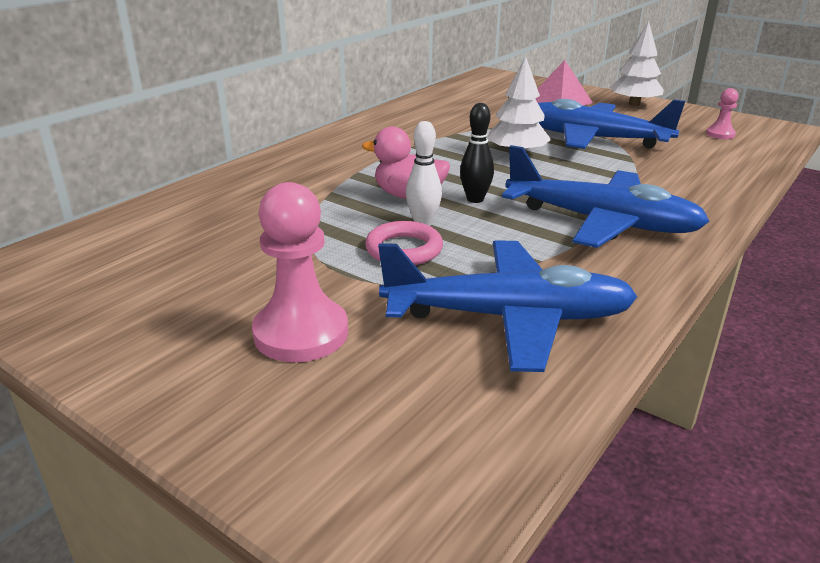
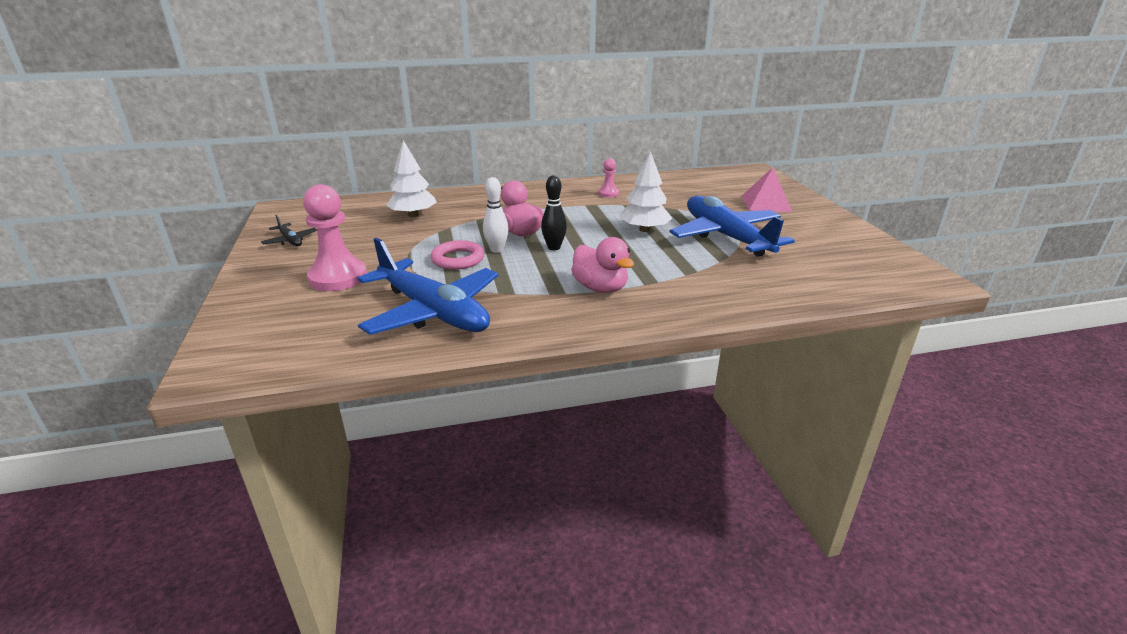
camera: 40 degrees right, 0 degrees up
(109, 317) = (290, 241): none -> black plane
(602, 222) = (600, 288): blue plane -> pink duck
(634, 104) = (829, 222): white tree -> white tree (413, 215)
(720, 134) = (852, 266): pink pawn -> pink pawn (608, 193)

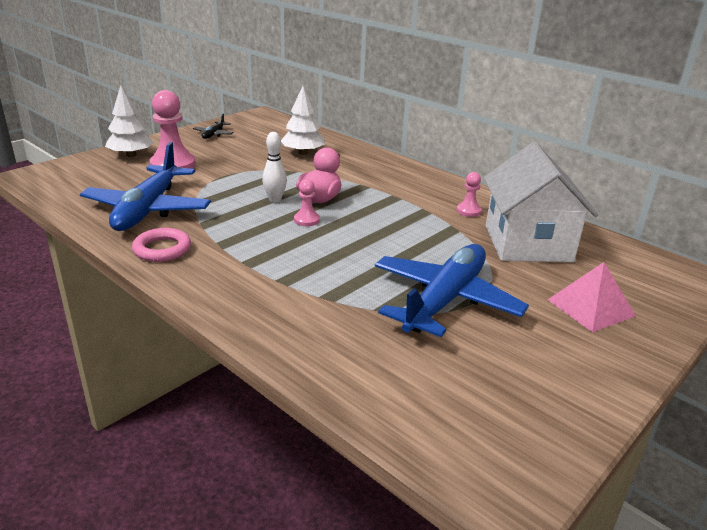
camera: 55 degrees right, 0 degrees up
(458, 259) = (241, 191): pink ring -> pink ring (162, 249)
(554, 247) = (306, 220): black bowling pin -> pink pawn
(600, 288) = (246, 261): pink duck -> none
(644, 229) = (401, 250): white tree -> white tree (131, 155)
(674, 193) = (527, 243): none -> white house

